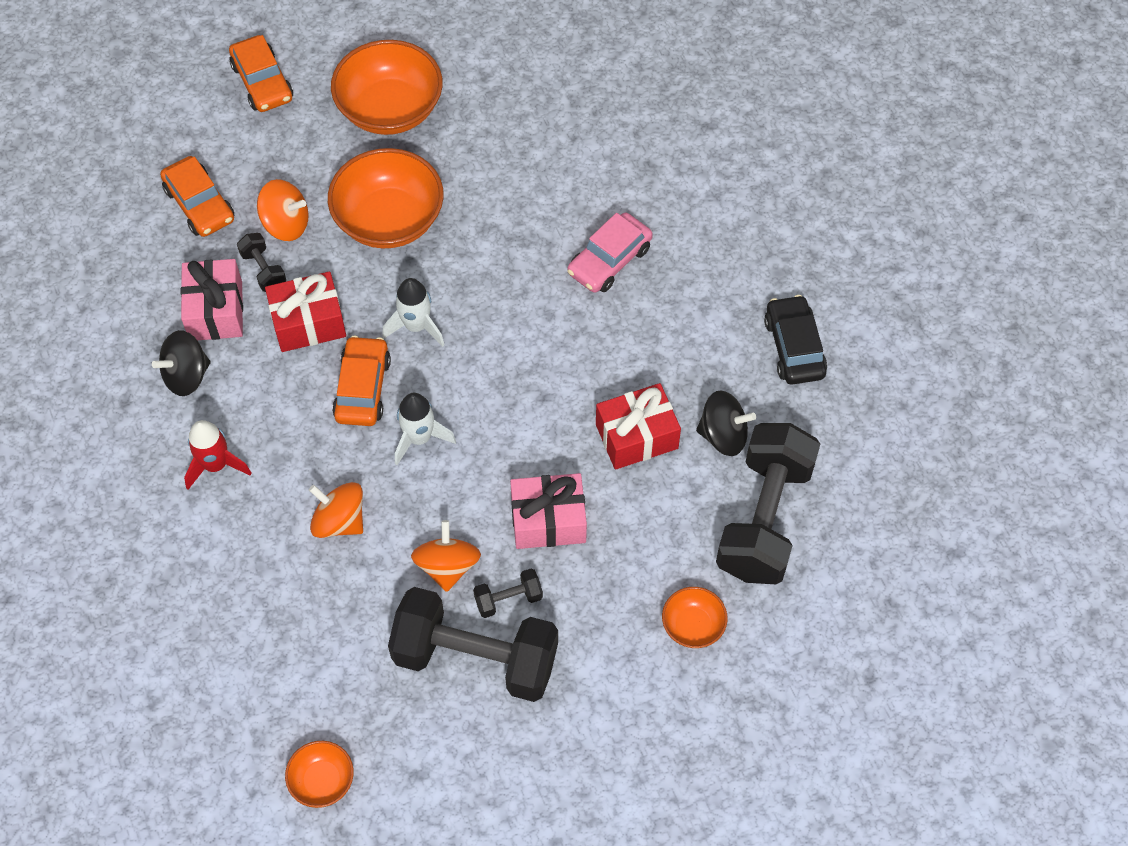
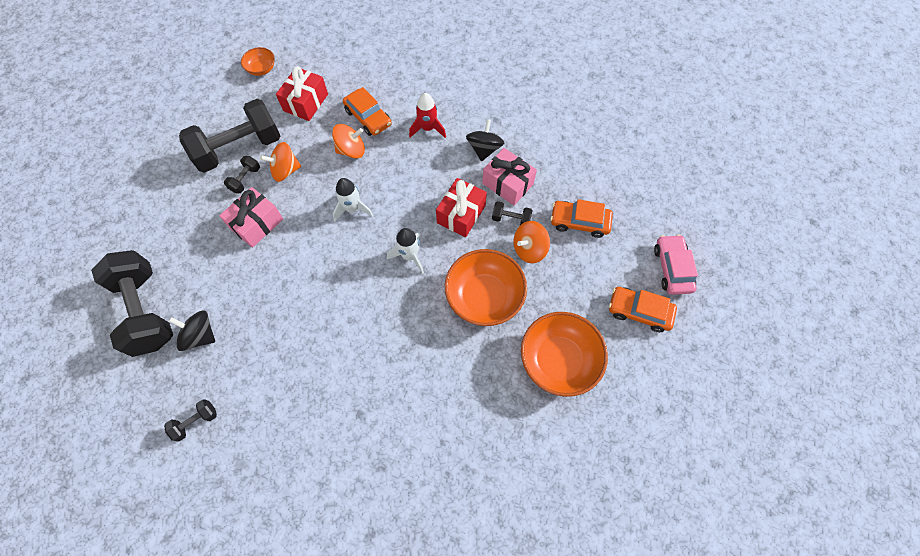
camera: 135 degrees right, 5 degrees up
(362, 388) = (402, 208): orange car -> orange car (368, 117)
(447, 566) = (285, 170): orange spinning top -> orange spinning top turned 120 degrees clockwise
(609, 260) = (346, 380): pink car -> pink car (672, 268)
(636, 436) = (247, 296): red gift -> red gift (306, 102)
(693, 625) = (148, 234): orange bowl -> none
(723, 435) = (200, 335): black spinning top -> black spinning top turned 60 degrees clockwise
(794, 347) = (196, 421): black car -> black dumbbell

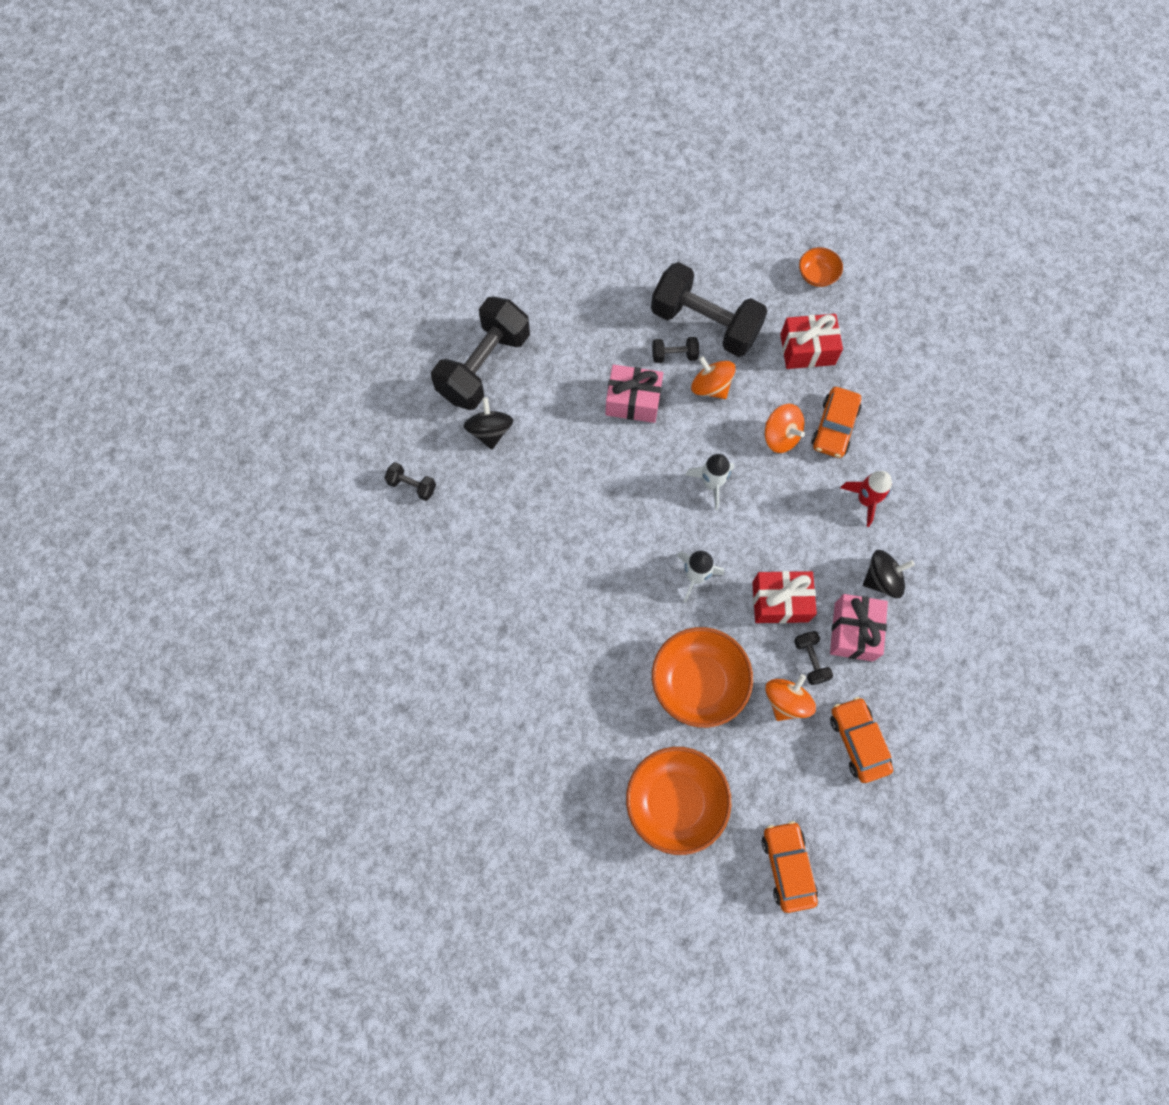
camera: 60 degrees right, 5 degrees up
(529, 249) = (786, 701): orange spinning top -> orange spinning top turned 90 degrees clockwise
(672, 268) = (868, 882): pink car -> none

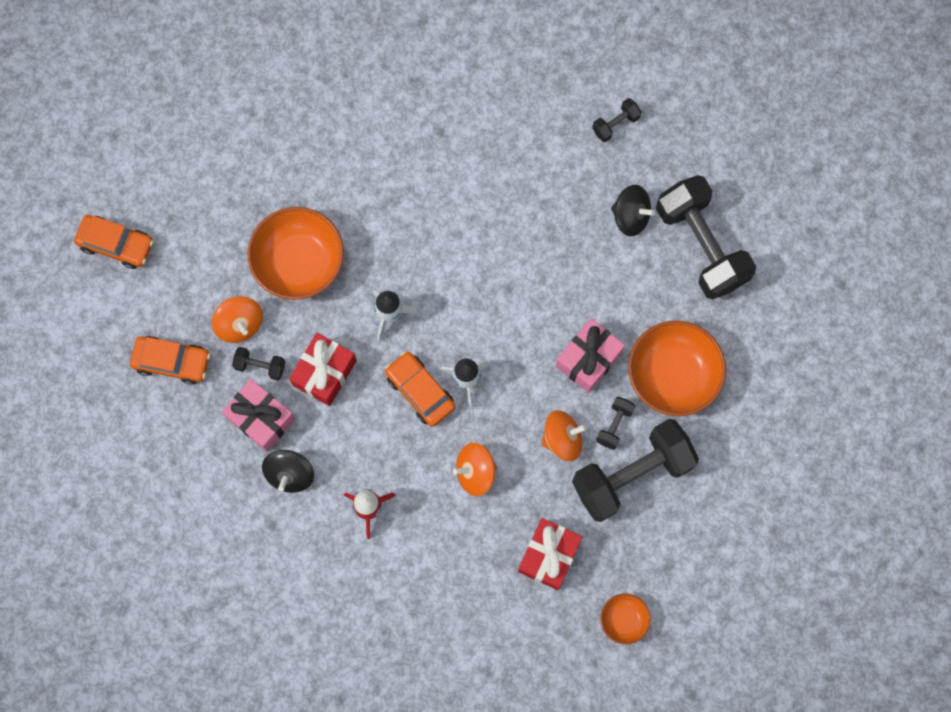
camera: 120 degrees right, 5 degrees up
(675, 802) = (218, 188): orange bowl -> orange bowl (672, 375)
(834, 427) = (455, 528): orange car -> orange car (420, 391)

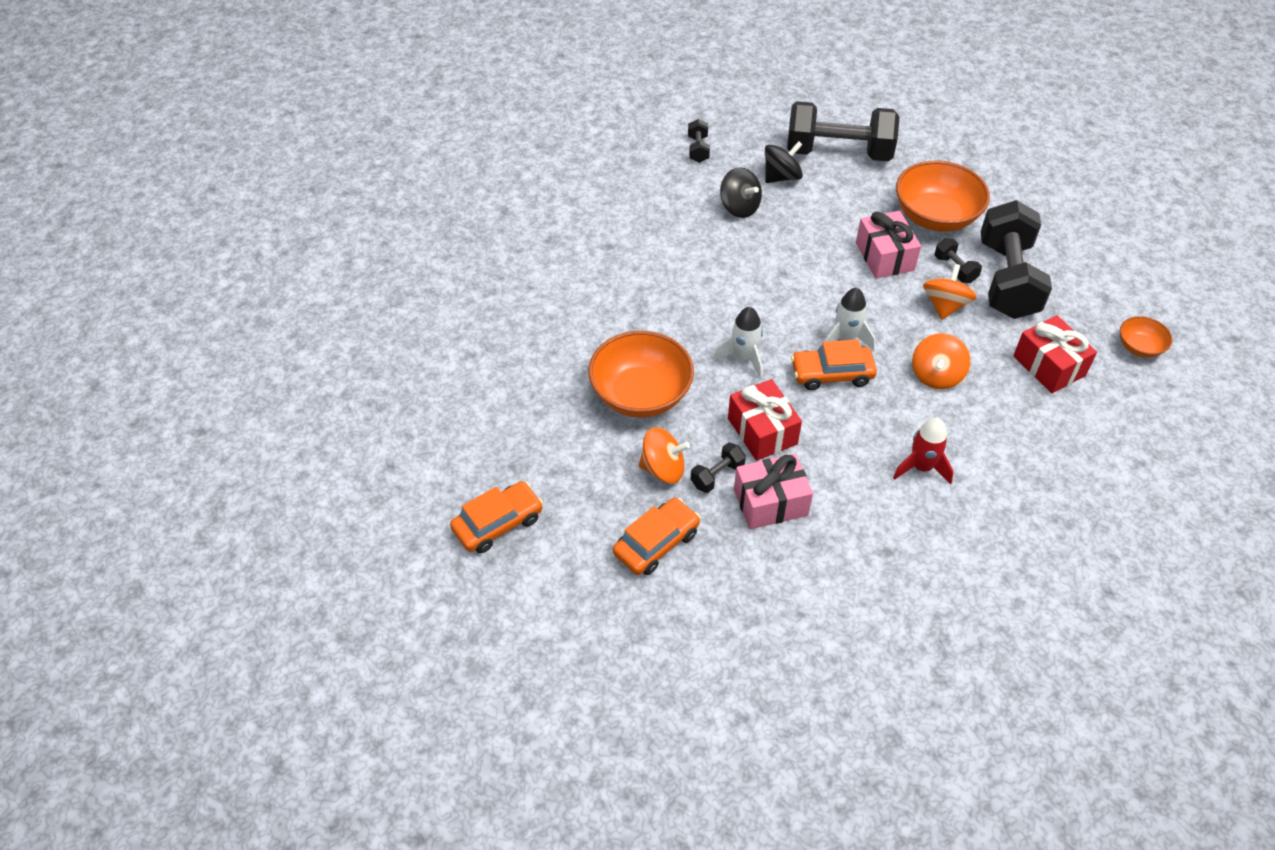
camera: 55 degrees left, 25 degrees down
(290, 474) = (844, 509): black spinning top -> black spinning top (739, 207)

